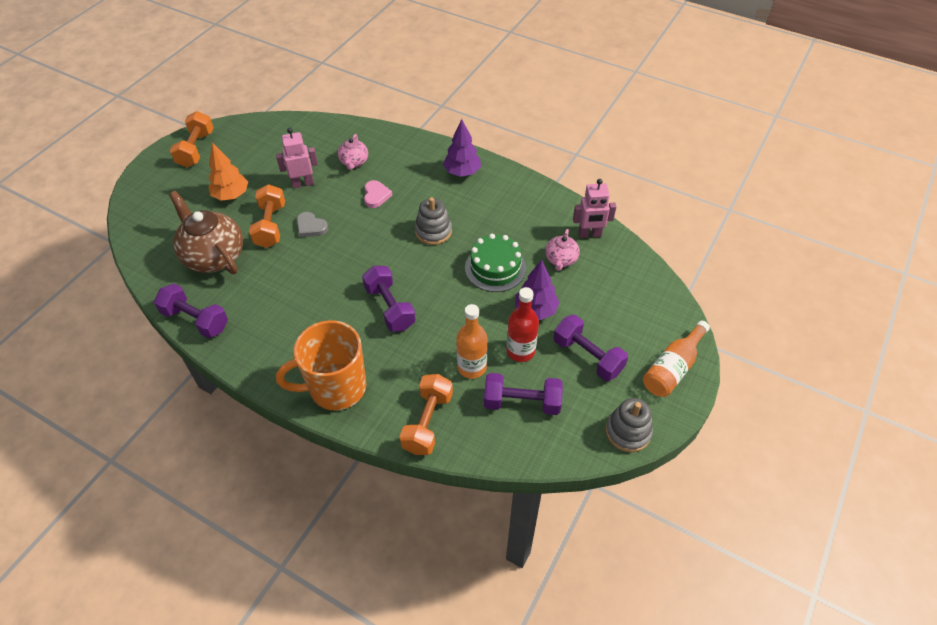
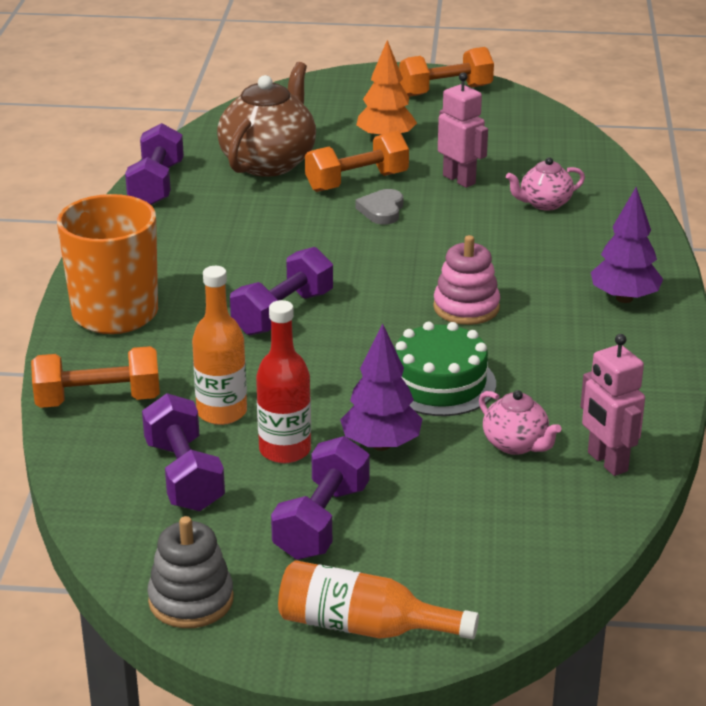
camera: 65 degrees right, 20 degrees down
(376, 196) = (493, 240): pink heart -> none
(433, 231) = (466, 307): grey stacking toy -> pink stacking toy
(561, 260) = (516, 444): pink teapot -> pink teapot turned 120 degrees counterclockwise

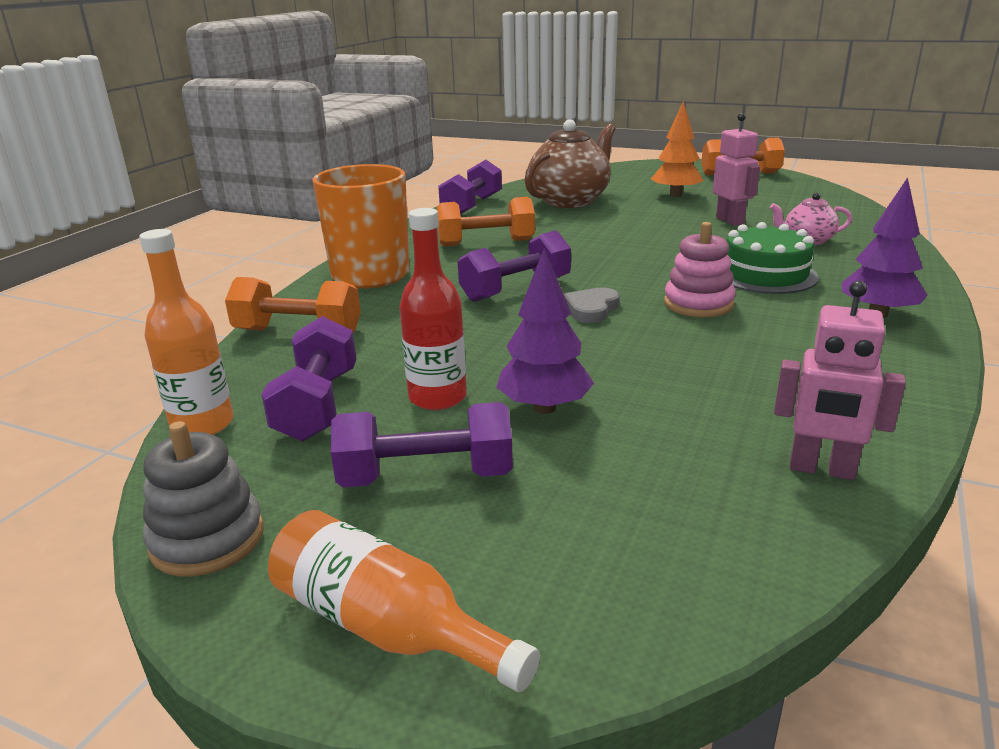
camera: 20 degrees right, 5 degrees down
(222, 412) = (400, 356): orange bottle -> orange bottle (202, 424)
(322, 522) = (426, 476): purple dumbbell -> purple dumbbell turned 45 degrees clockwise
(357, 182) = (637, 216): orange dumbbell -> orange dumbbell (486, 243)
(382, 210) = (649, 233): grey heart -> grey heart (591, 309)
(439, 383) = (640, 361): green cake -> green cake (765, 274)
(516, 444) = (705, 431): pink teapot -> none
(607, 462) = (821, 469): pink robot -> pink robot turned 60 degrees counterclockwise

